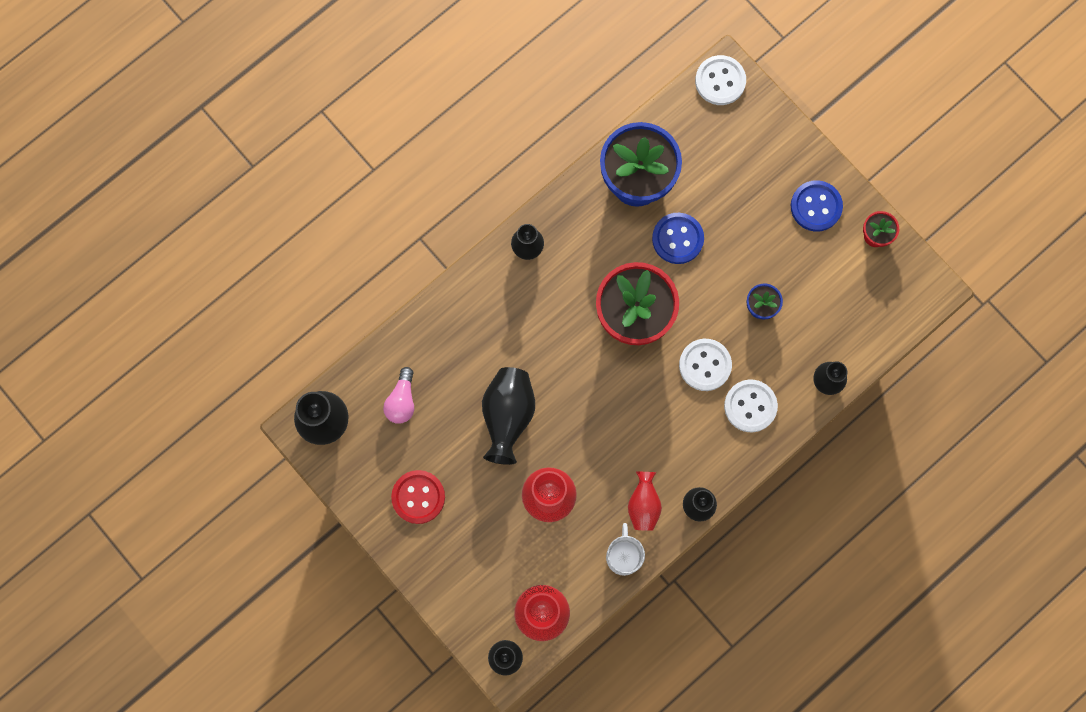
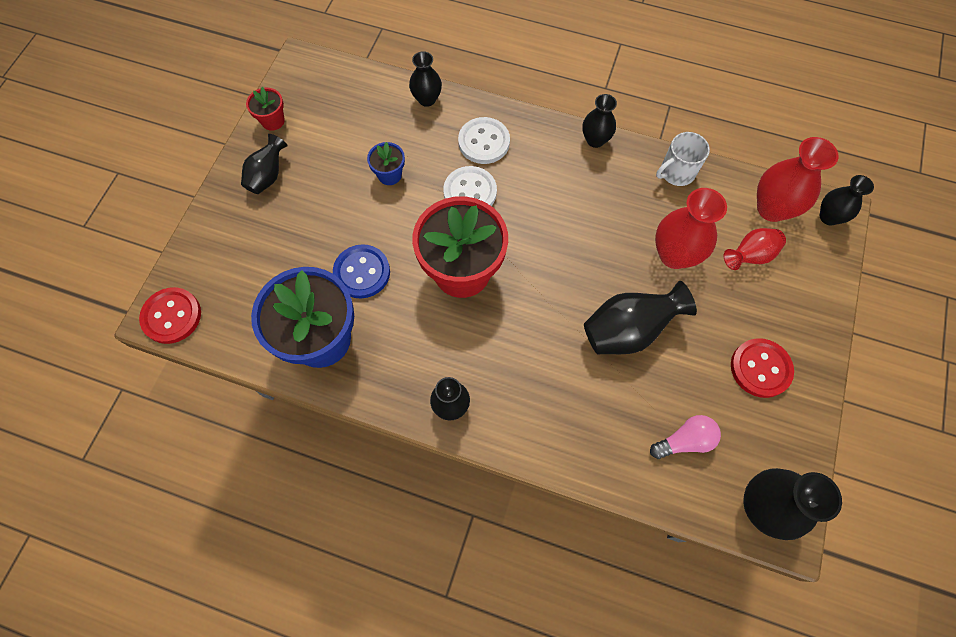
camera: 120 degrees left, 10 degrees down
(643, 504) = (623, 179): red vase -> red vase (749, 256)
(720, 81) = (172, 316): white button -> red button
(816, 206) = (268, 176): blue button -> black vase

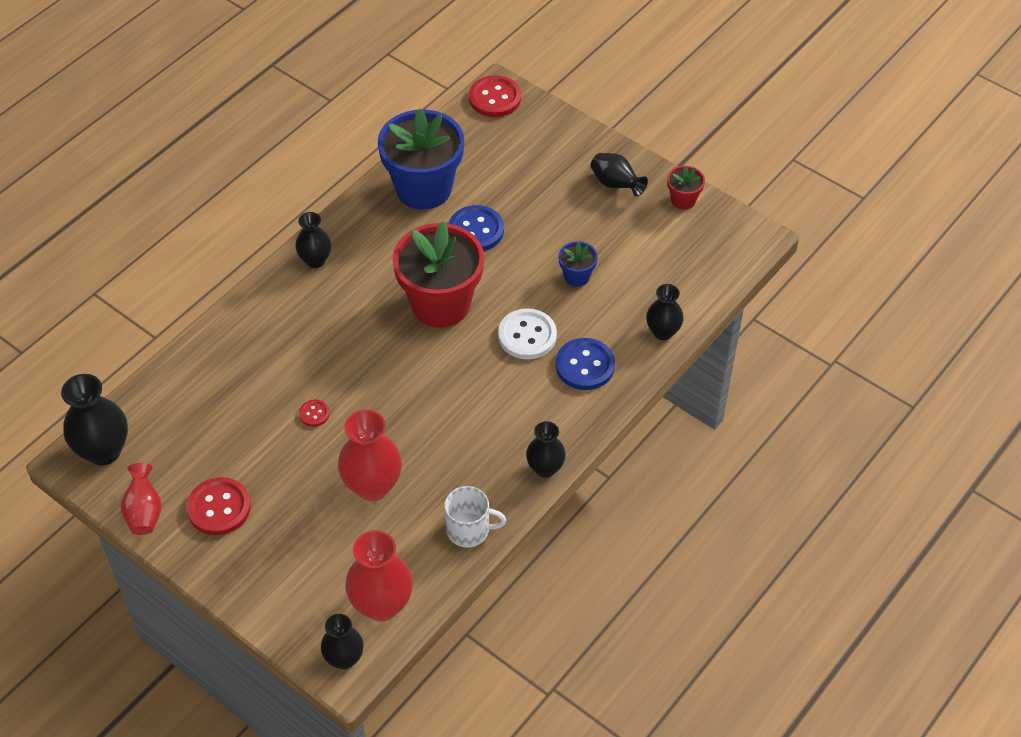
camera: 110 degrees right, 15 degrees down
(484, 142) = (585, 365): white button -> blue button
(628, 330) = (314, 414): black vase -> red button
(676, 172) = (469, 530): white mug -> white mug turned 105 degrees clockwise
(684, 441) = (190, 417): pink light bulb -> none
(749, 256) = (337, 555): red vase -> red vase (144, 512)

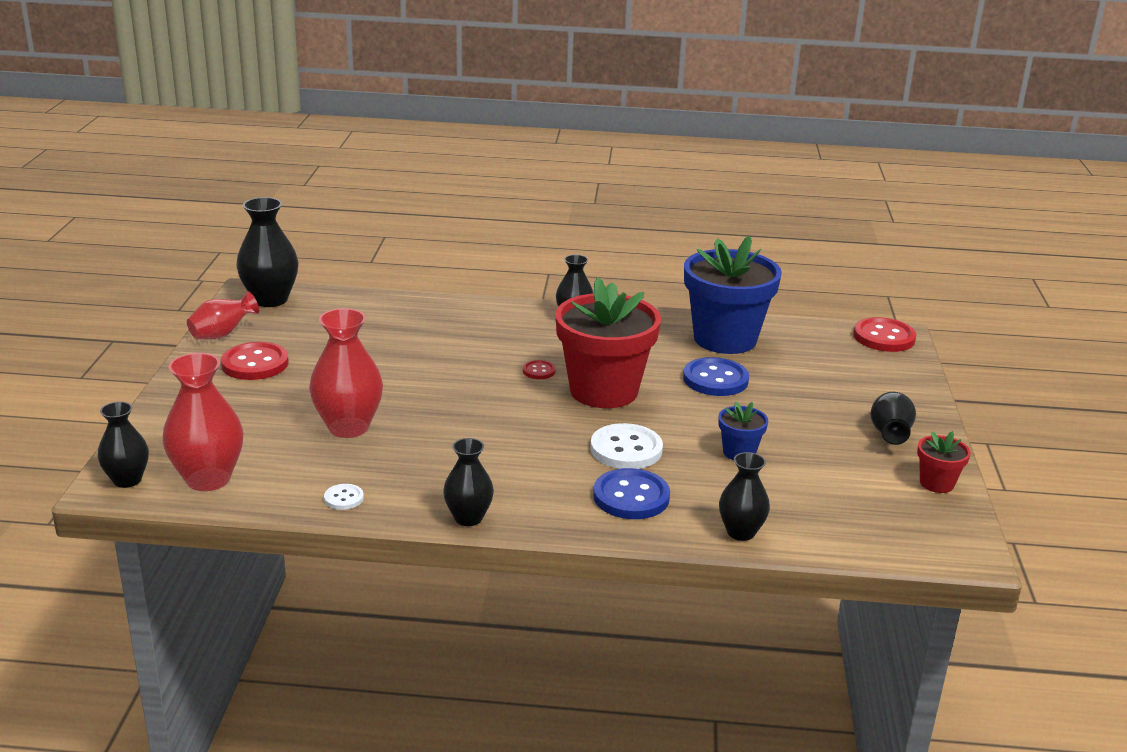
camera: 55 degrees right, 25 degrees down
(314, 414) = (403, 372): red button -> red button (539, 371)
(469, 530) = (344, 498): white mug -> white button

